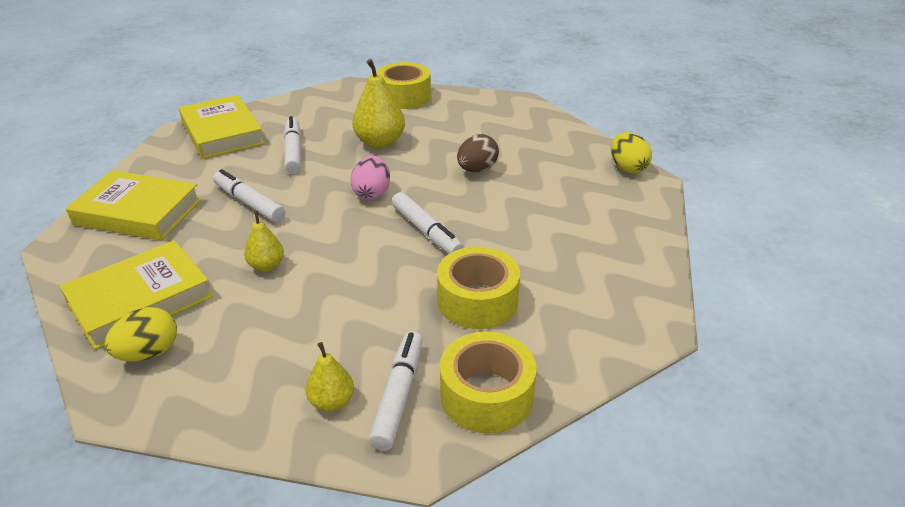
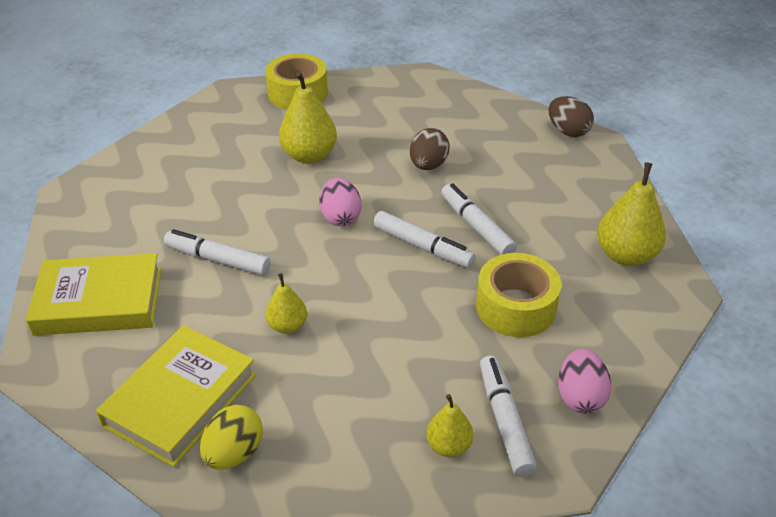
camera: 20 degrees left, 5 degrees up
(222, 132) = (123, 181): yellow book -> none
(293, 151) = (222, 187): white marker -> white marker (476, 226)
(486, 395) = (580, 397): yellow tape -> pink egg
(617, 282) = (626, 255): none -> yellow pear
(627, 168) = (568, 131): yellow egg -> brown egg

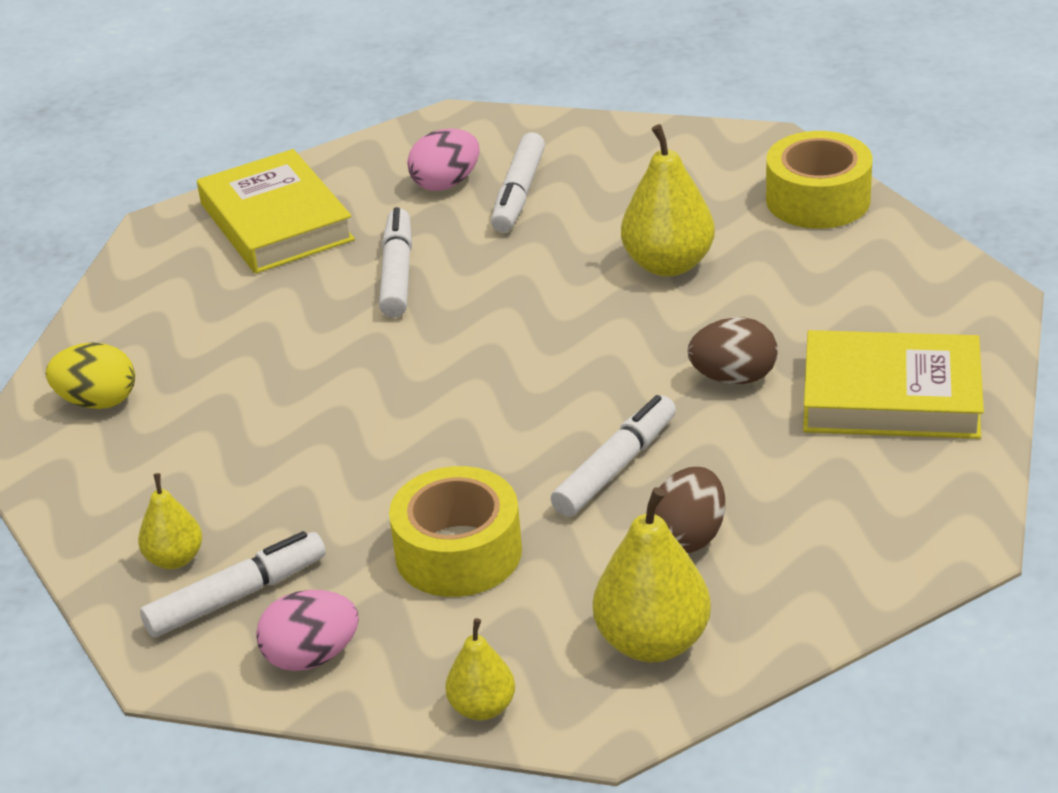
camera: 70 degrees right, 5 degrees down
(180, 400) = (156, 337): yellow book -> yellow book (891, 396)
(288, 326) = (311, 368): yellow pear -> yellow pear (482, 707)
(340, 217) = (548, 338): pink egg -> pink egg (446, 183)
(422, 247) = (534, 430): white marker -> white marker (518, 193)
(568, 131) = (961, 500): brown egg -> brown egg (688, 537)

